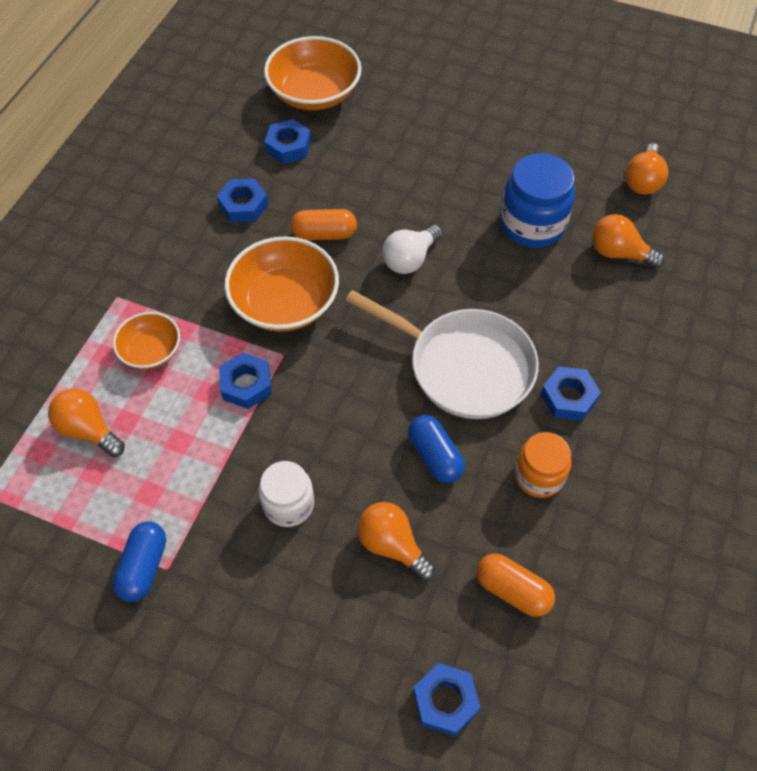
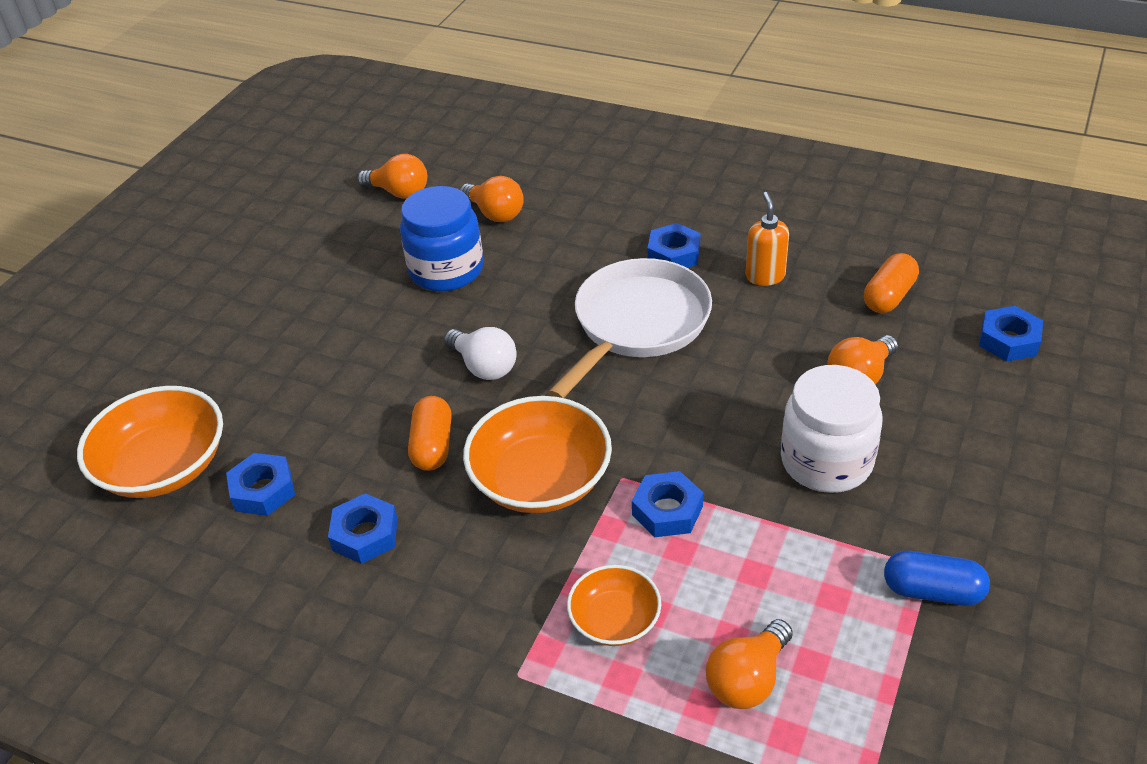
camera: 85 degrees left, 15 degrees down
(288, 504) = (826, 461): white jar -> white jar, size x1.55
(435, 456) = (751, 346): blue capsule -> none
(539, 476) = (765, 276): orange jar -> orange soap dispenser
(619, 253) = (495, 213): orange light bulb -> orange light bulb turned 75 degrees counterclockwise

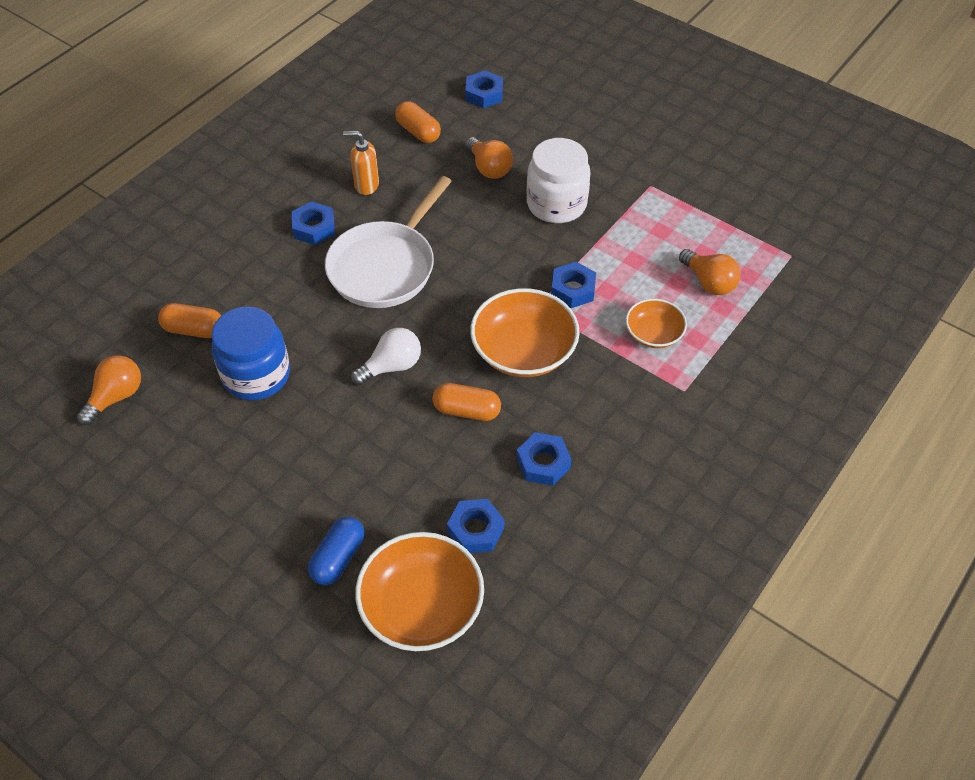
camera: 80 degrees left, 10 degrees up
(495, 213) = (194, 330): orange light bulb -> orange capsule
(637, 324) = (385, 266): white pan -> white pan turned 105 degrees counterclockwise
(932, 591) = (667, 189): blue capsule -> blue capsule (338, 558)

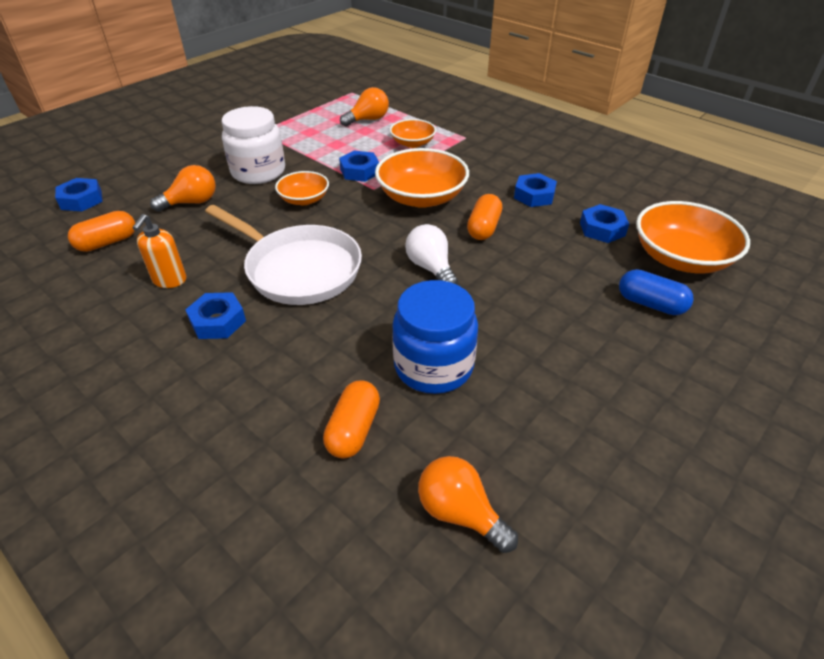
camera: 85 degrees left, 10 degrees down
(506, 251) = (304, 199): none -> orange bowl

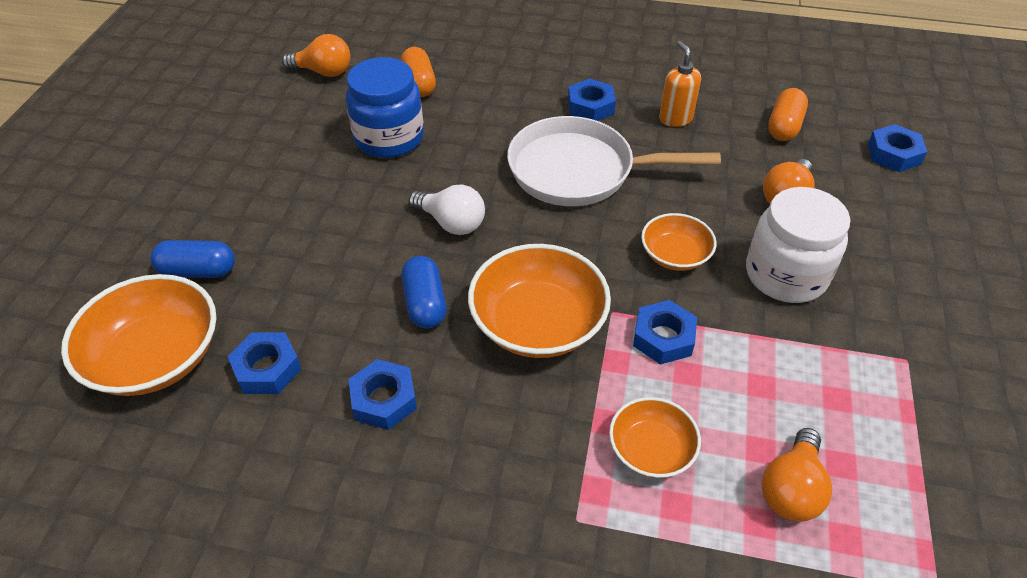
camera: 150 degrees right, 5 degrees up
(483, 228) = (425, 303): orange capsule -> blue capsule

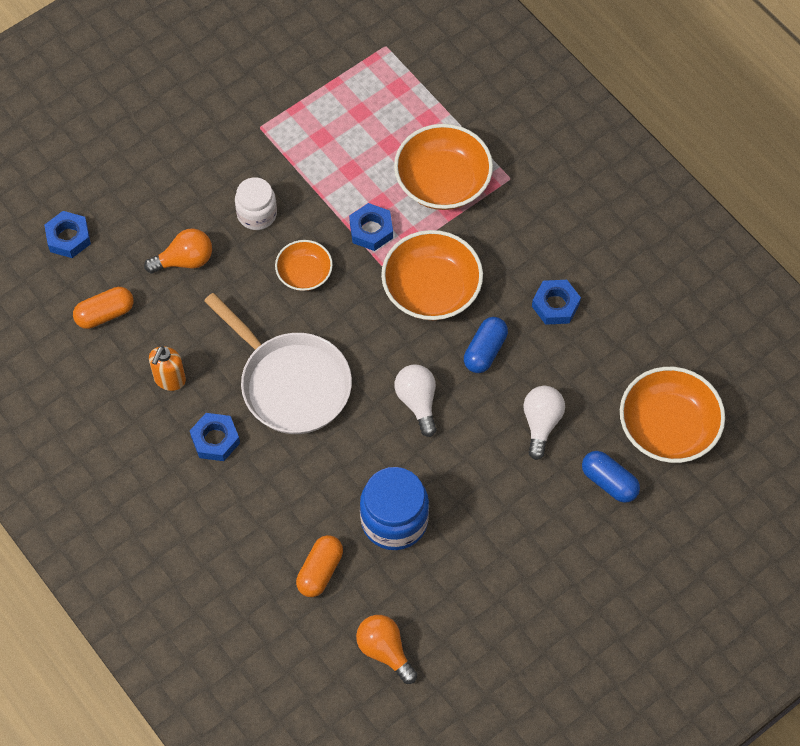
camera: 140 degrees left, 15 degrees up
(267, 368) = (607, 372): blue nut -> none
(309, 277) = (541, 423): none -> white light bulb
(651, 450) = (442, 182): orange bowl -> orange bowl, size x1.75
(785, 275) = (257, 214): white jar -> white jar, size x0.65
(791, 489) = (397, 120): orange light bulb -> none

